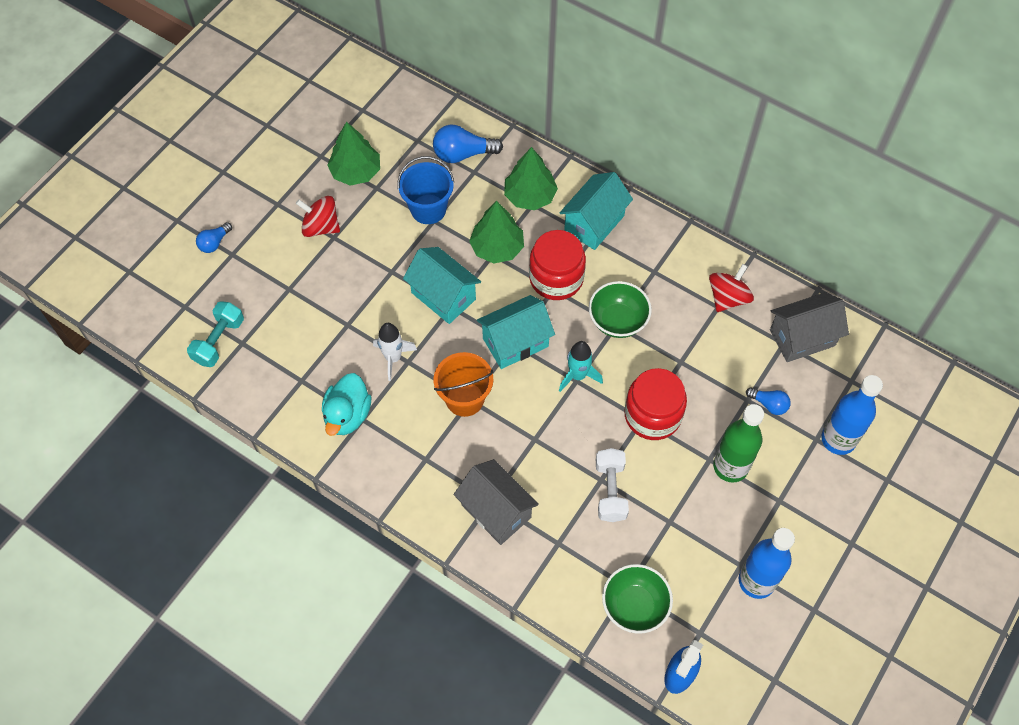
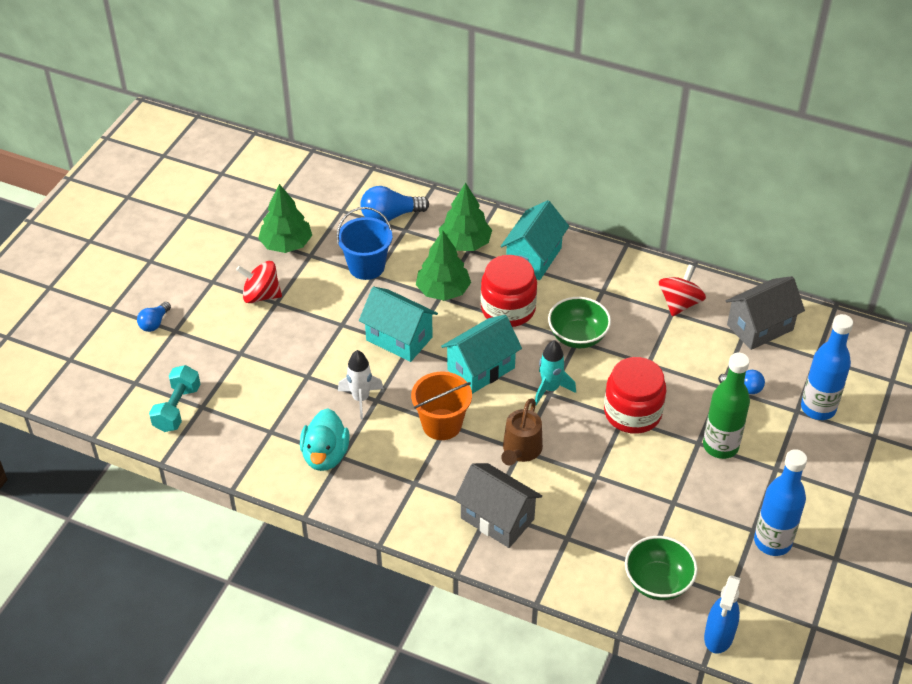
camera: 10 degrees left, 15 degrees down
(534, 439) = (520, 450): none -> brown watering can
(610, 491) = (607, 484): white dumbbell -> none

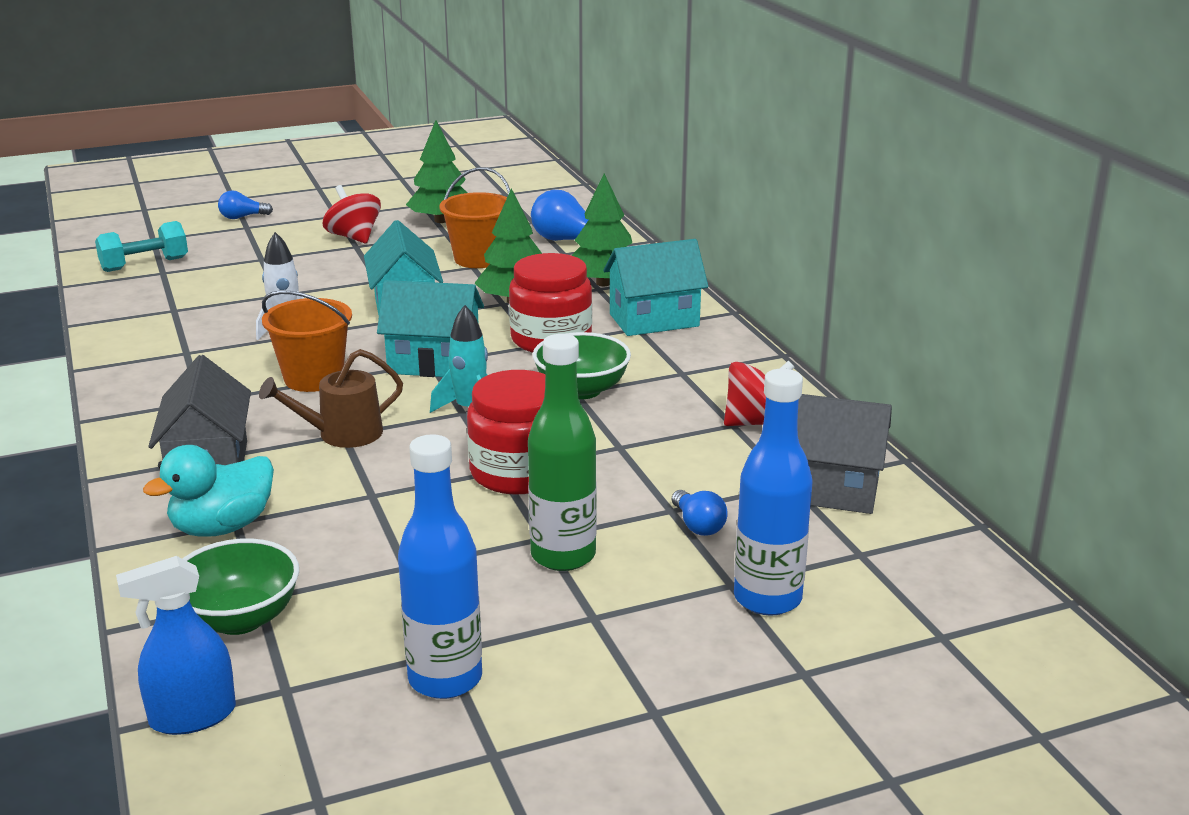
camera: 45 degrees right, 20 degrees down
(325, 455) = (176, 344): turquoise duck -> turquoise duck (222, 527)
(366, 267) = (478, 259): blue bucket -> orange bucket

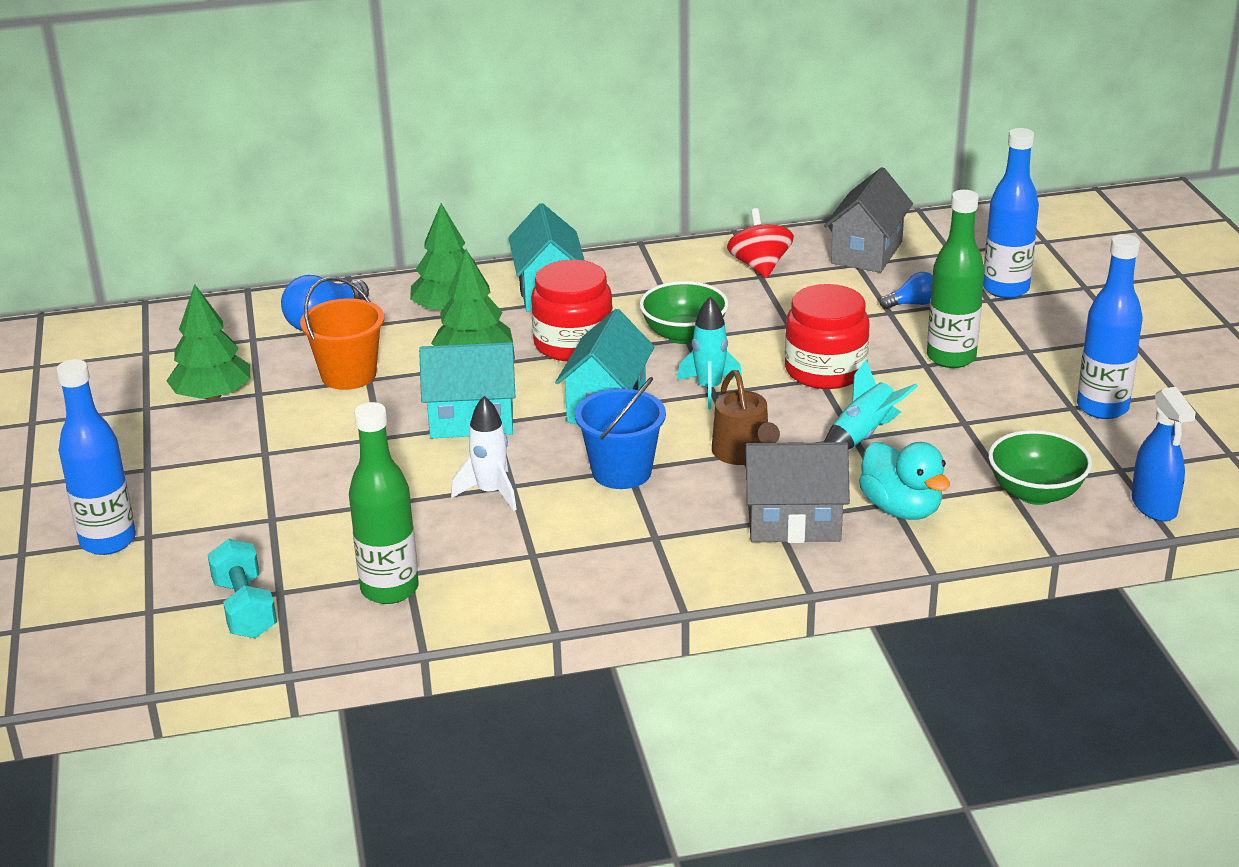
camera: 80 degrees left, 5 degrees up
(153, 306) = (389, 589): none -> green bottle
(242, 217) = (108, 541): blue light bulb -> blue bottle
(313, 378) = (621, 472): orange bucket -> blue bucket
(354, 237) = (235, 454): red spinning top -> none
(375, 500) = (863, 436): none -> turquoise rocket

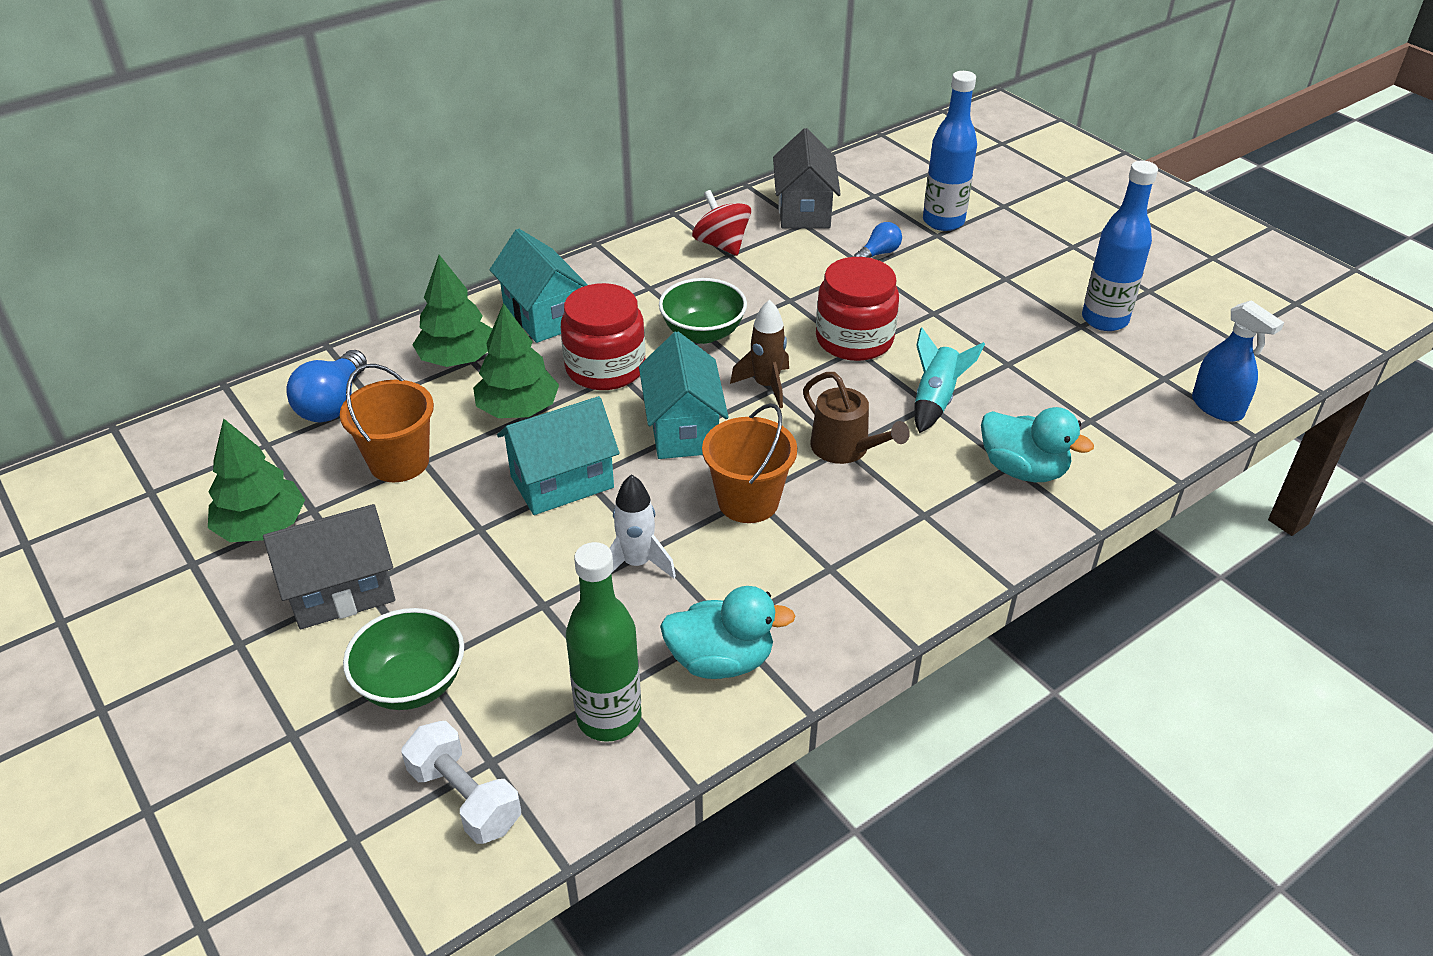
camera: 25 degrees left, 10 degrees up
(108, 541) = (247, 757): blue bottle -> none
(245, 608) = (465, 798): turquoise dumbbell -> white dumbbell
(509, 576) = (721, 660): none -> turquoise duck
(621, 472) = (748, 501): blue bucket -> orange bucket
(709, 389) = (766, 386): turquoise rocket -> brown rocket
(794, 523) = (943, 513): grey house -> grey house (341, 591)
(951, 357) = (949, 300): green bottle -> none
(1035, 493) = (1118, 421): green bowl -> green bowl (412, 684)

